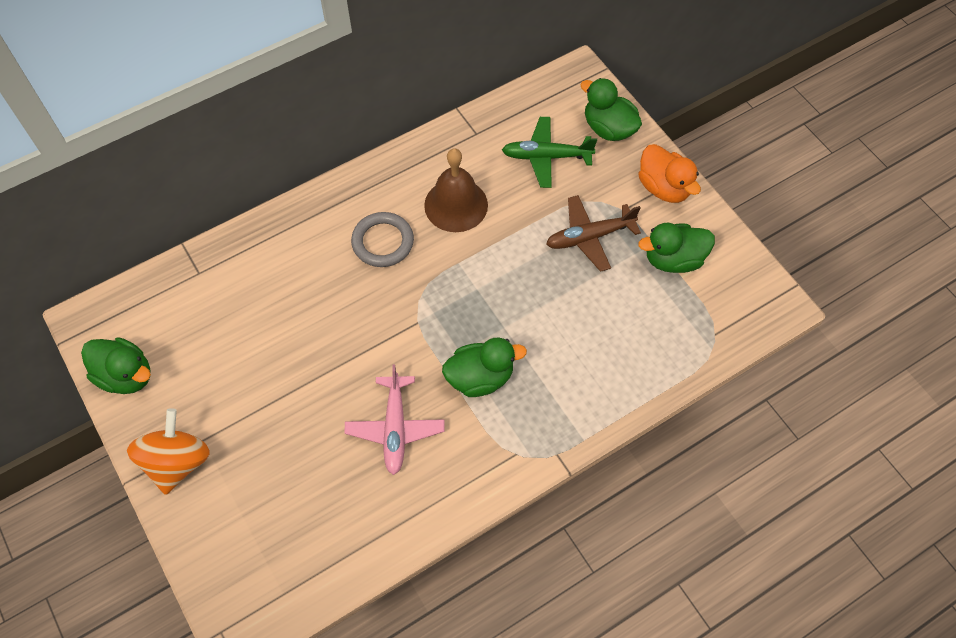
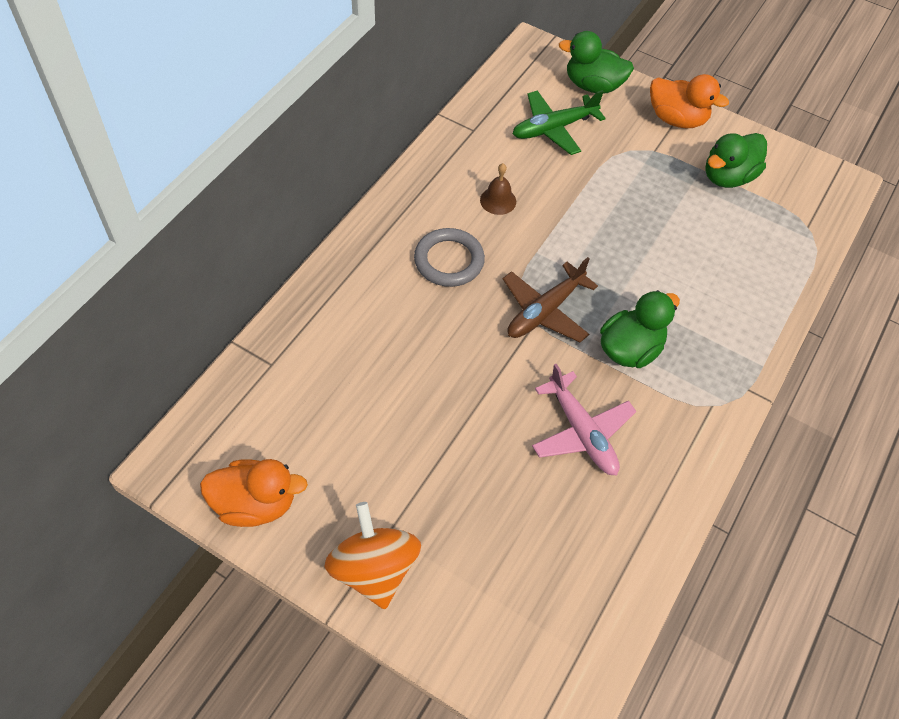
camera: 30 degrees left, 5 degrees down
(126, 375) = (255, 504): green duck -> orange duck
(456, 205) = (498, 200): brown bell -> brown bell, size x0.52
(589, 237) = (641, 184): brown plane -> brown plane (544, 311)

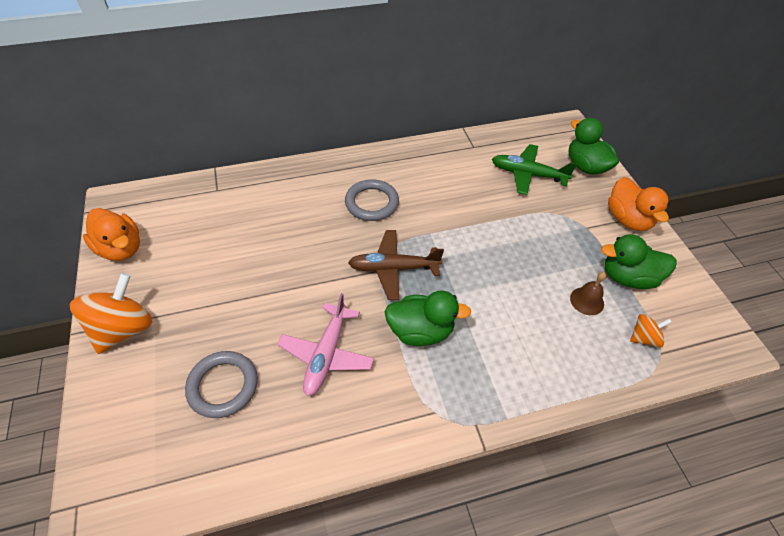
camera: 45 degrees right, 5 degrees down
(498, 200) = (441, 191): brown bell -> brown bell (587, 301)
(531, 532) = (223, 386): none -> grey ring
(786, 223) = (644, 338): none -> orange spinning top

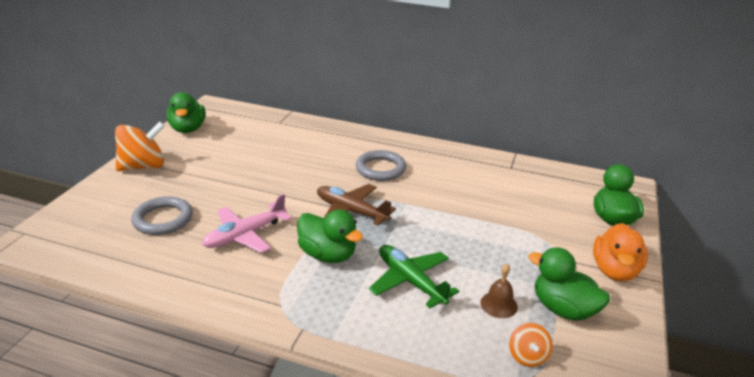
camera: 35 degrees right, 20 degrees down
(121, 248) = (188, 129): orange duck -> green duck
(527, 174) = (542, 202): green plane -> green plane (410, 281)
(644, 338) = (527, 356): orange spinning top -> orange spinning top turned 75 degrees clockwise

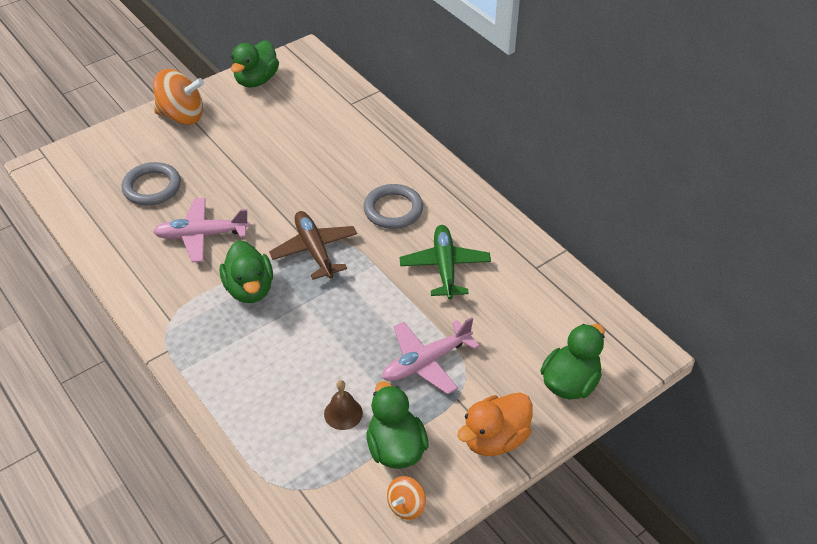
camera: 35 degrees right, 15 degrees up
(410, 281) = (292, 351): green plane -> green plane (445, 267)
(513, 246) = (426, 362): none -> pink plane
(527, 356) = (314, 471): orange spinning top -> orange spinning top (406, 506)

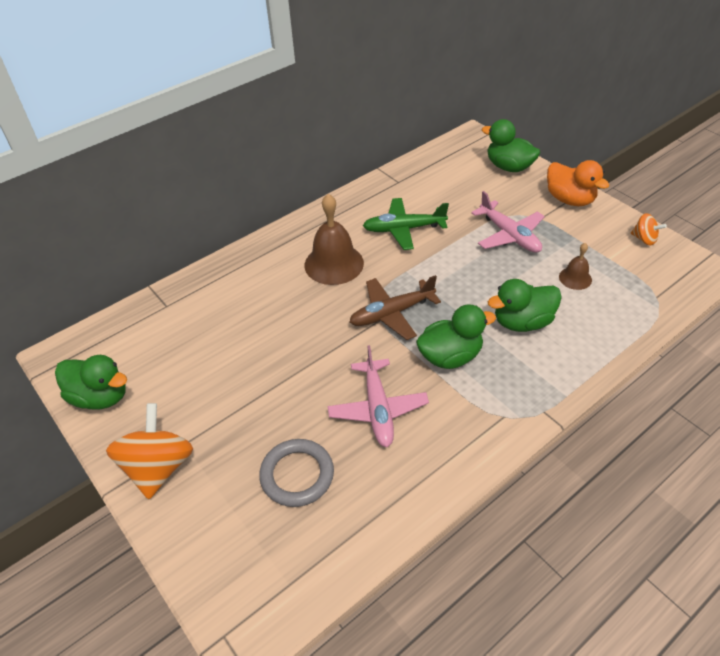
camera: 90 degrees left, 0 degrees up
(393, 210) = (334, 264): grey ring -> brown bell
(395, 448) = (597, 247): green duck -> green duck (522, 322)

